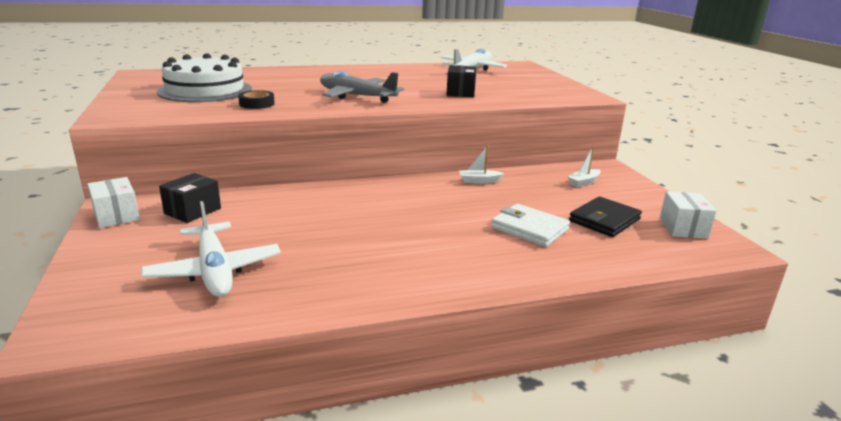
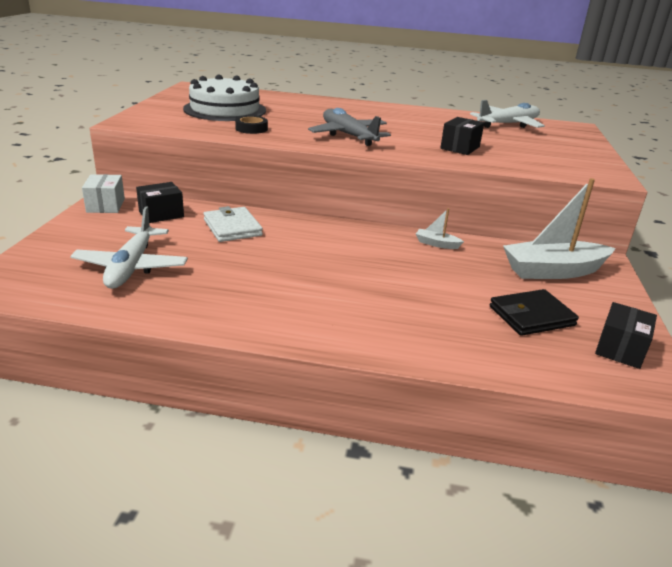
camera: 25 degrees right, 5 degrees up
(529, 229) = (438, 303): white wallet -> white wallet (232, 227)
(583, 182) = (553, 271): white boat -> white boat, size x2.30
(683, 228) = (620, 349): white box -> black box

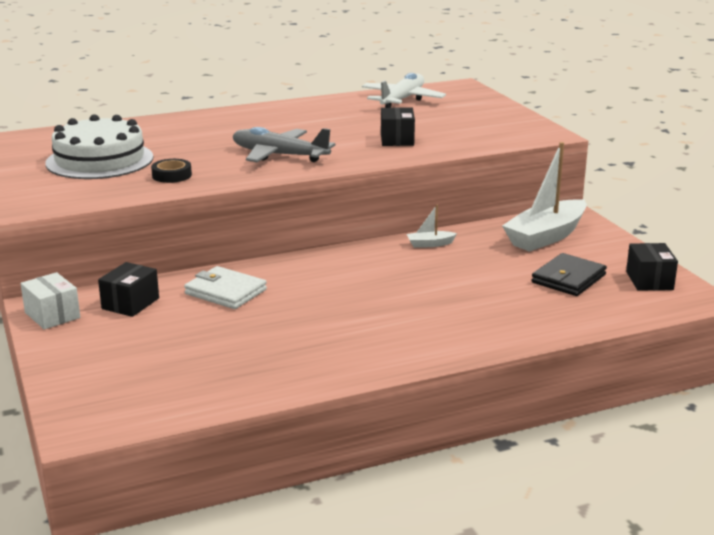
camera: 30 degrees left, 5 degrees down
(131, 267) = (188, 360): white plane -> none

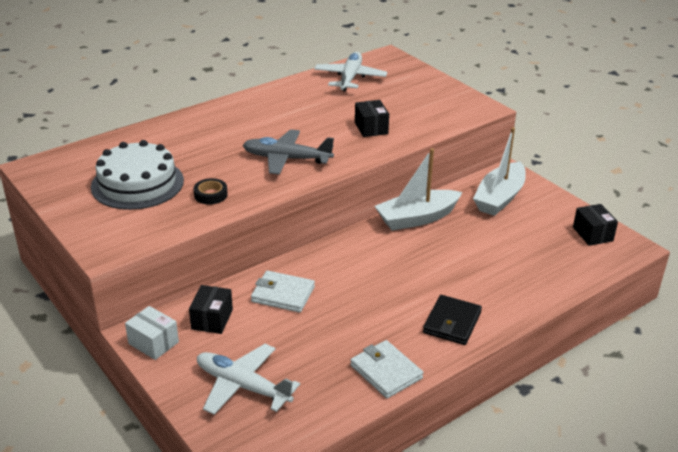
camera: 15 degrees left, 10 degrees up
(124, 364) = (242, 386): none -> white plane
(302, 373) = (386, 372): none -> white wallet
(430, 244) = (417, 218): white boat -> white boat, size x2.30
(568, 279) = (535, 241): black wallet -> black wallet (452, 323)

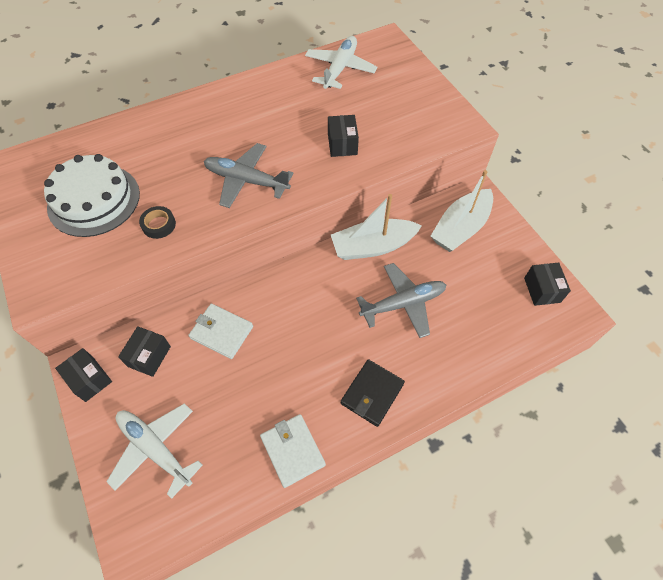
camera: 10 degrees right, 25 degrees up
(153, 343) = (89, 379): white box -> black box
(461, 256) = (403, 303): none -> grey plane

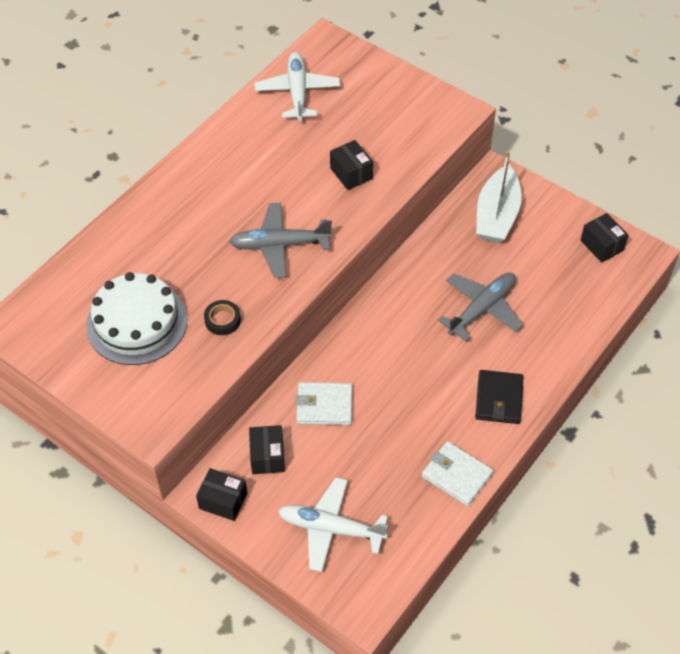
camera: 25 degrees left, 5 degrees down
(373, 246) = (422, 266): white boat -> none

